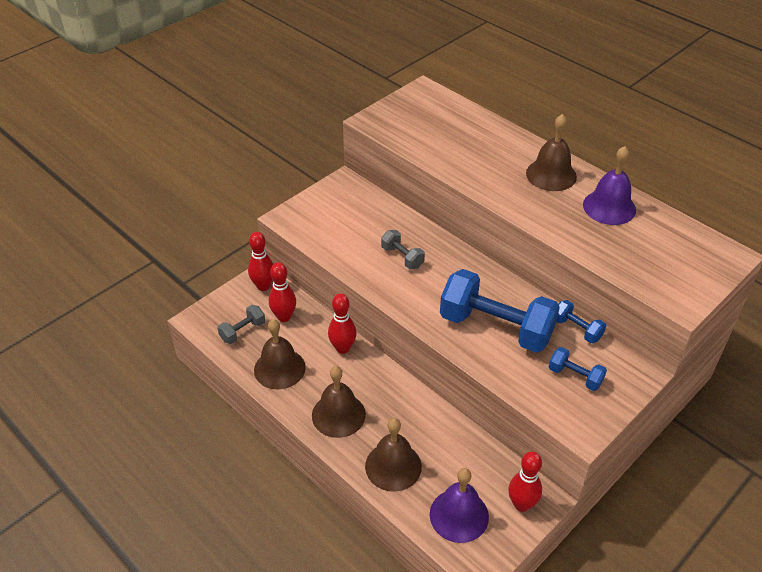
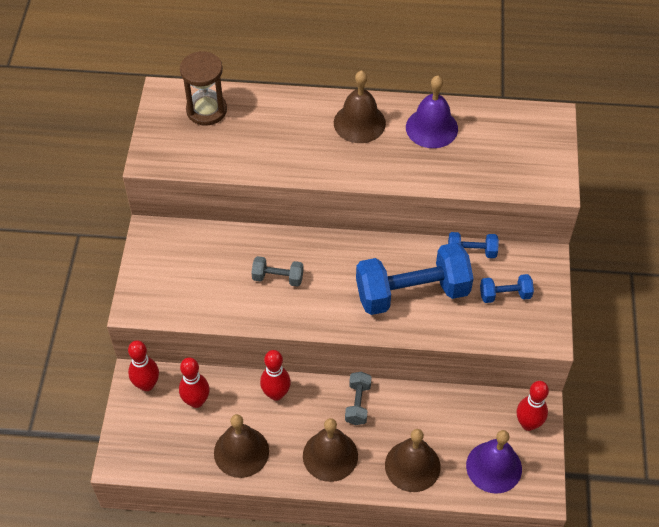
camera: 40 degrees left, 10 degrees up
(242, 331) = (173, 441): grey dumbbell -> grey dumbbell (358, 403)
(442, 112) = (206, 110): none -> brown hourglass

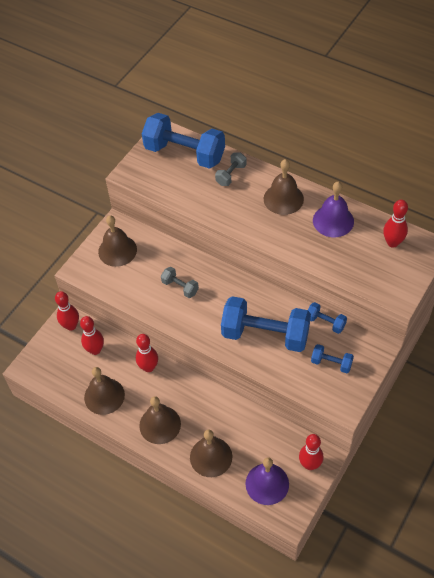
camera: 30 degrees right, 0 degrees up
(172, 264) = (117, 250): none -> brown bell
(206, 110) = (185, 153): brown hourglass -> blue dumbbell
(358, 403) = (198, 397): grey dumbbell -> grey dumbbell (231, 175)
(512, 128) = (392, 242): none -> red bowling pin

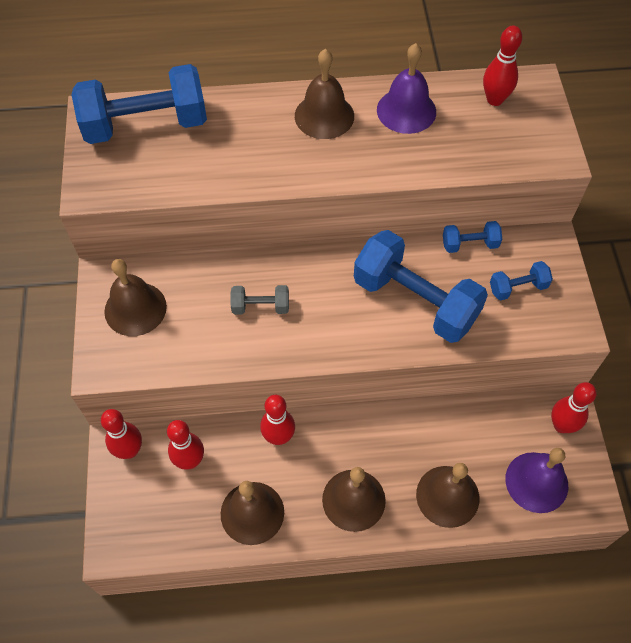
camera: 40 degrees left, 5 degrees up
(231, 175) = (232, 121): grey dumbbell -> none
(265, 334) = (415, 301): blue dumbbell -> blue dumbbell turned 60 degrees clockwise

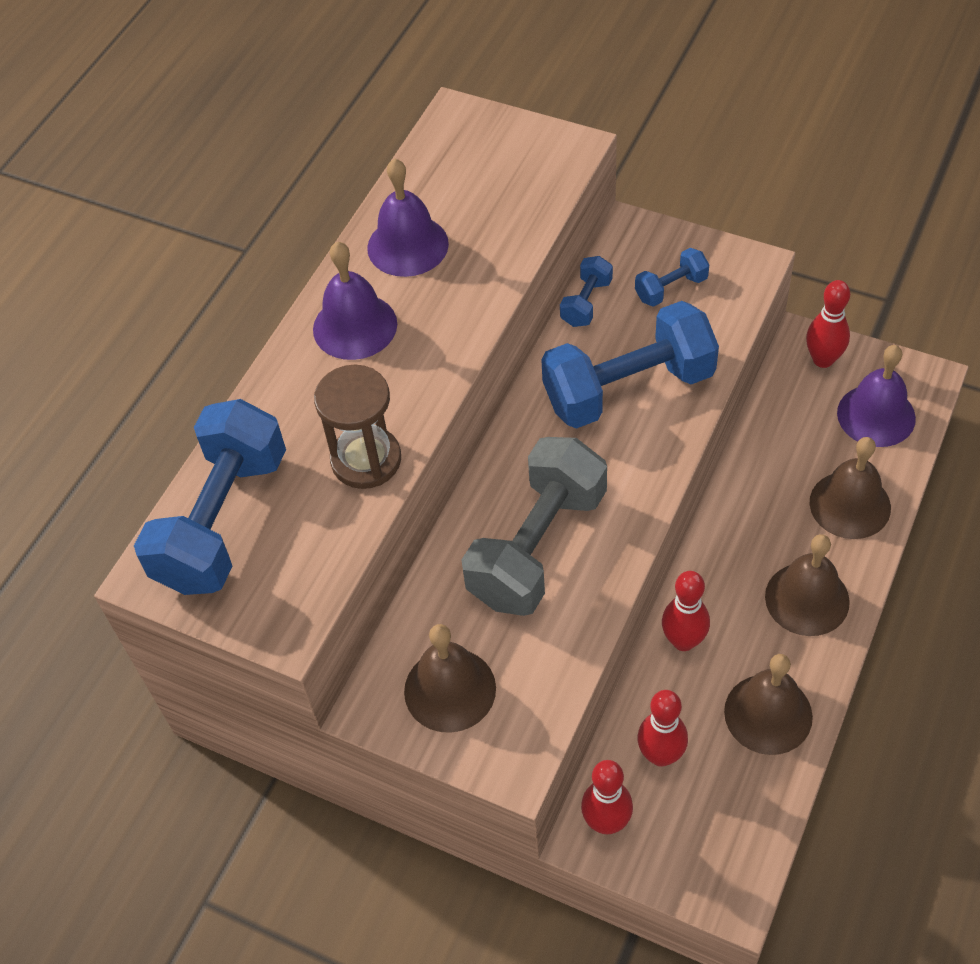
camera: 55 degrees left, 5 degrees down
(227, 170) = (366, 460): none -> brown hourglass
(260, 306) = (537, 546): grey dumbbell -> grey dumbbell, size x2.18
(324, 116) = (355, 326): brown bell -> purple bell
(494, 100) = (453, 161): red bowling pin -> none
(517, 287) = (671, 288): blue dumbbell -> blue dumbbell turned 45 degrees clockwise

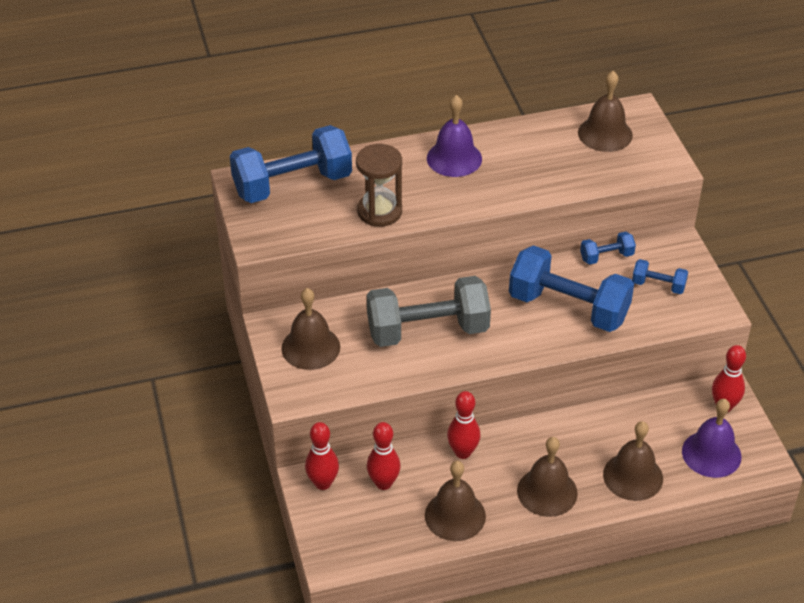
camera: 45 degrees right, 10 degrees down
(407, 245) = (527, 145): purple bell -> none
(464, 166) = (605, 134): none -> brown bell

